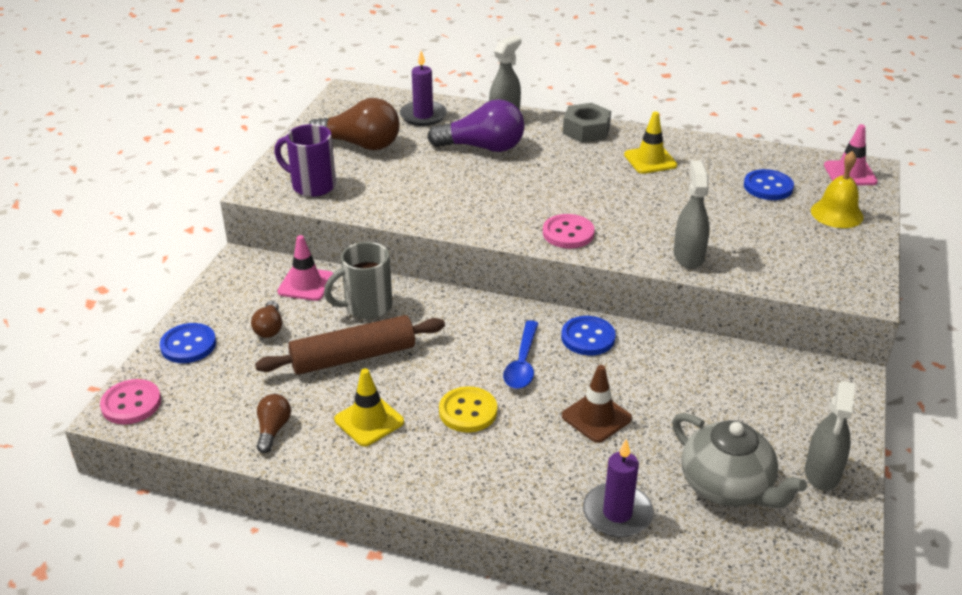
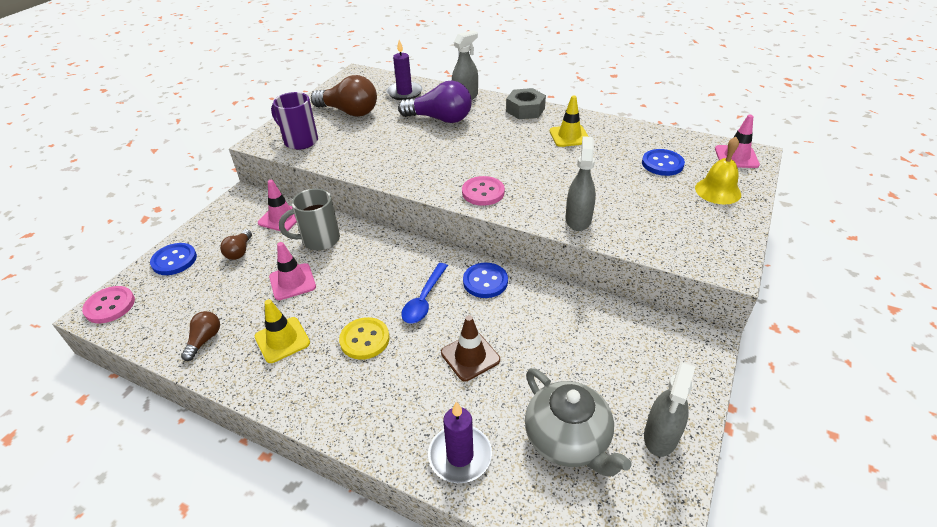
camera: 10 degrees right, 5 degrees up
(353, 357) = (292, 282): brown rolling pin -> pink traffic cone

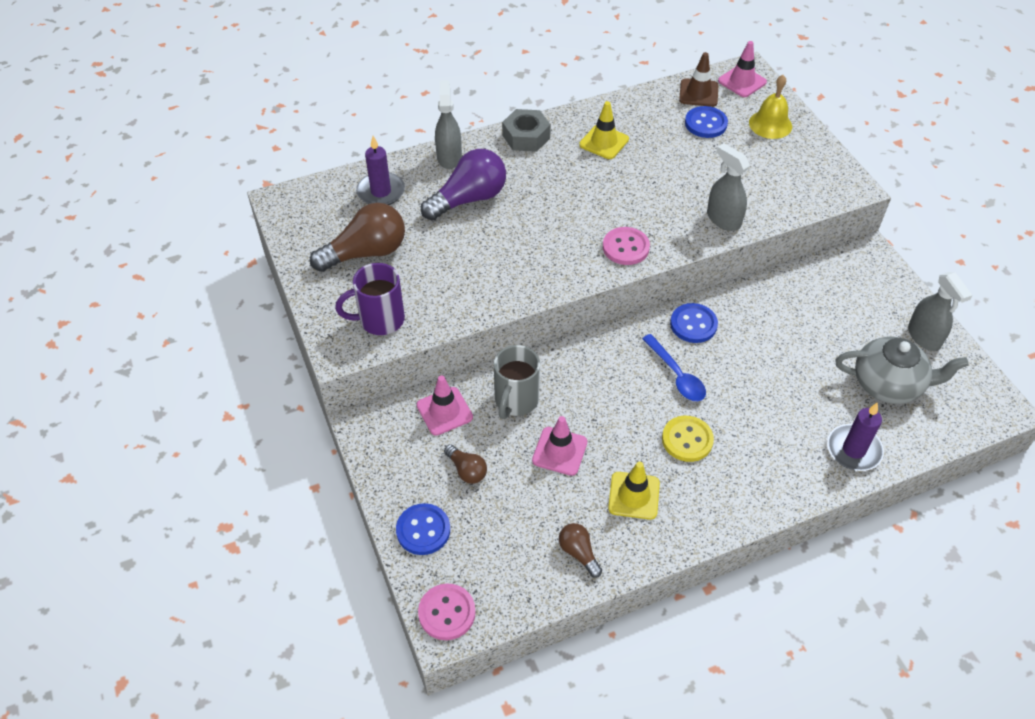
camera: 50 degrees left, 10 degrees up
(470, 356) = (767, 386): brown traffic cone -> brown traffic cone (698, 93)

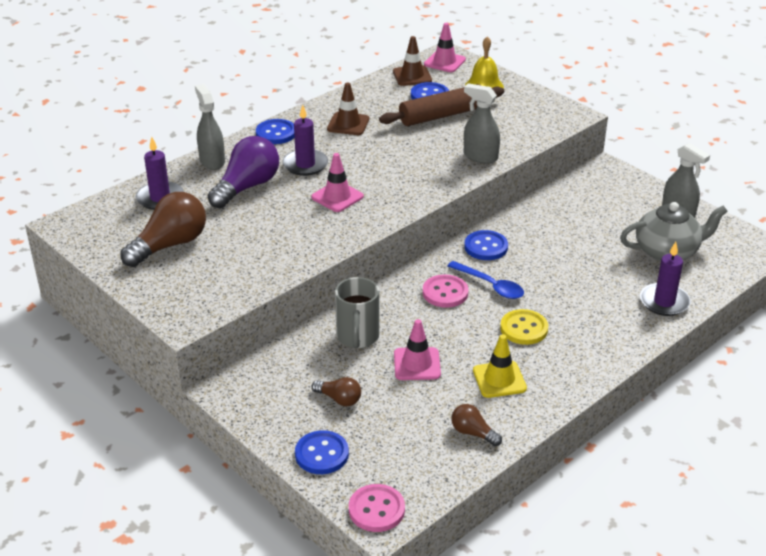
camera: 20 degrees left, 15 degrees down
(380, 320) = (210, 291): purple mug -> none
(444, 411) = (295, 361): pink traffic cone -> pink traffic cone (337, 197)
(526, 137) = (276, 133): grey nut -> blue button
(538, 185) = (305, 165): none -> purple candle
(604, 142) = (348, 124): yellow traffic cone -> brown traffic cone
(625, 247) = (407, 192): pink button -> pink button (445, 293)
(707, 154) = (442, 115): none -> brown rolling pin

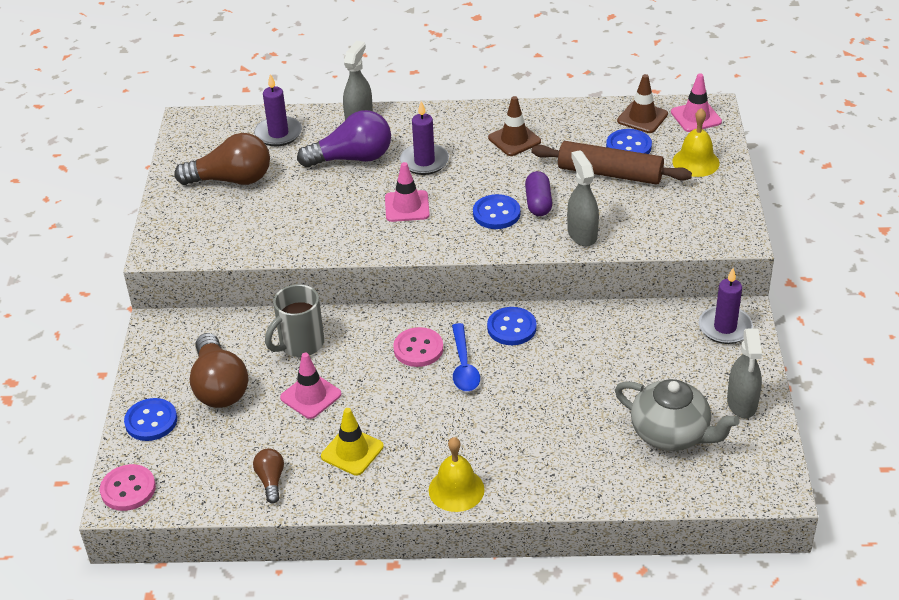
camera: 45 degrees right, 5 degrees up
(276, 133) = (443, 118): blue button -> blue button (496, 213)
(339, 399) = (219, 386): brown light bulb -> brown light bulb, size x1.97
(424, 152) = (538, 203): none -> purple capsule
(524, 329) = (434, 422): yellow button -> none
(599, 359) = (456, 489): none -> yellow bell
(664, 302) = (591, 478): purple candle -> purple candle (725, 327)

